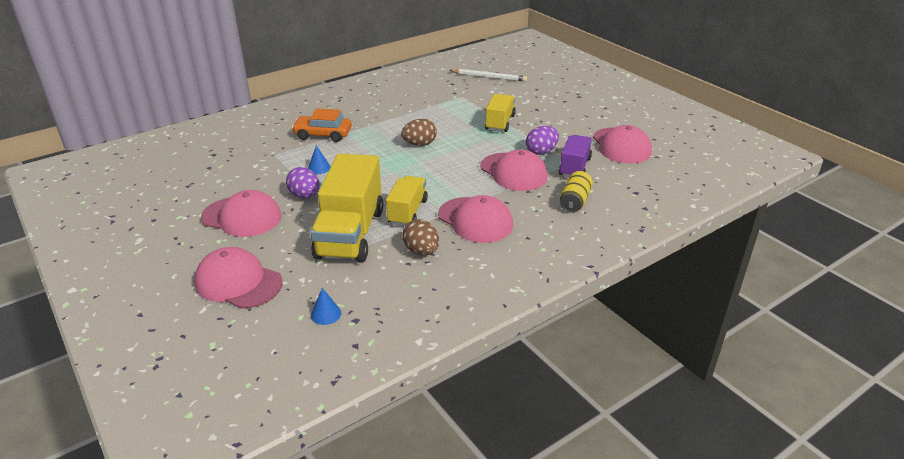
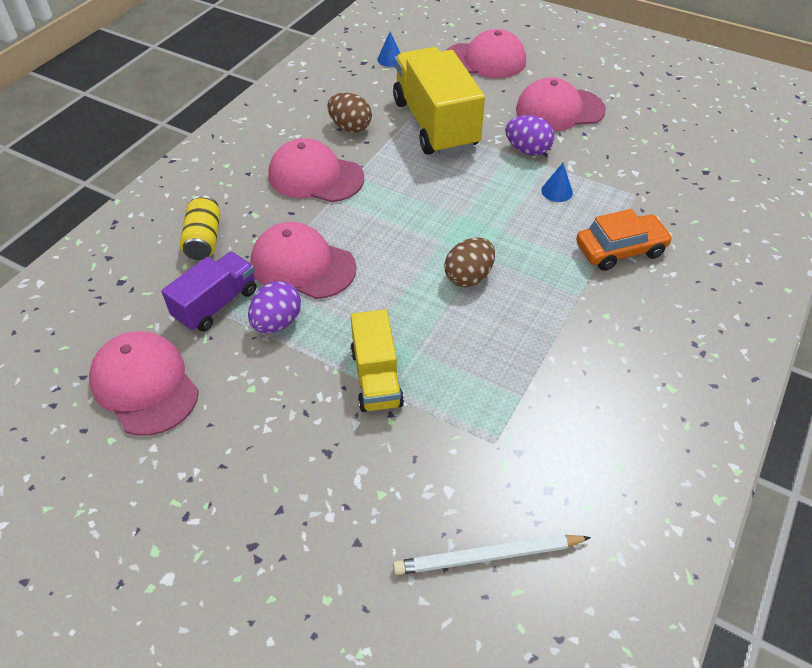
camera: 155 degrees right, 15 degrees up
(407, 212) = (397, 164): yellow truck -> none
(574, 167) = (216, 304): purple truck -> purple truck turned 135 degrees counterclockwise

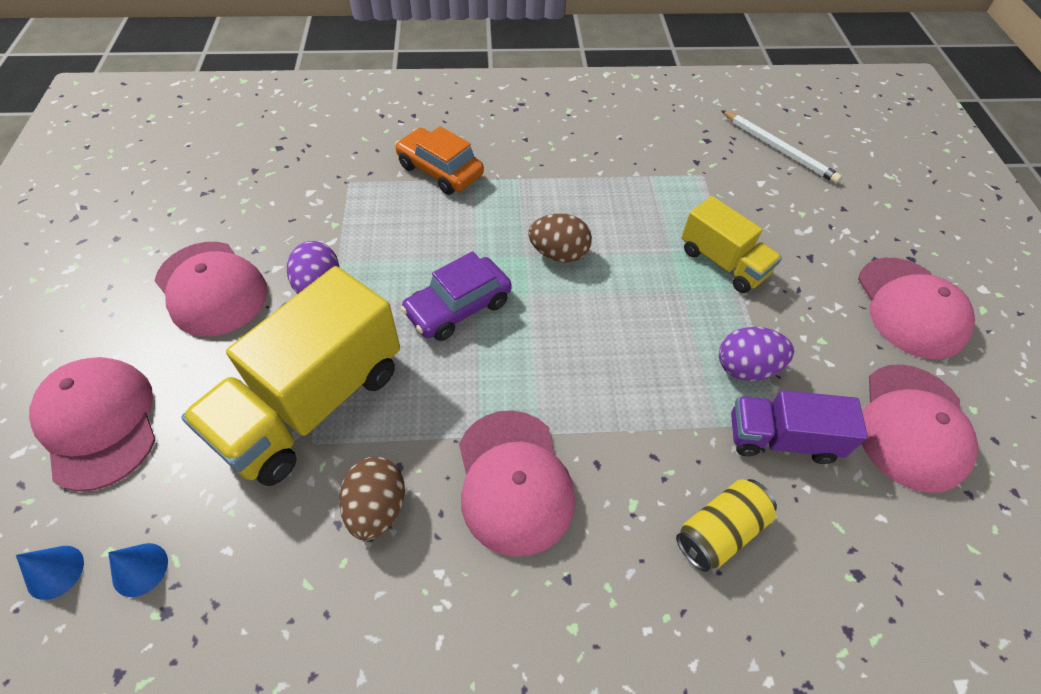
camera: 125 degrees left, 5 degrees up
(302, 265) = (662, 394): pink cap -> pink cap (910, 308)
(376, 377) = (723, 262): yellow truck -> yellow truck turned 90 degrees clockwise
(458, 203) = (458, 307): none -> purple car
(557, 191) = (382, 237): blue cone -> blue cone (55, 572)

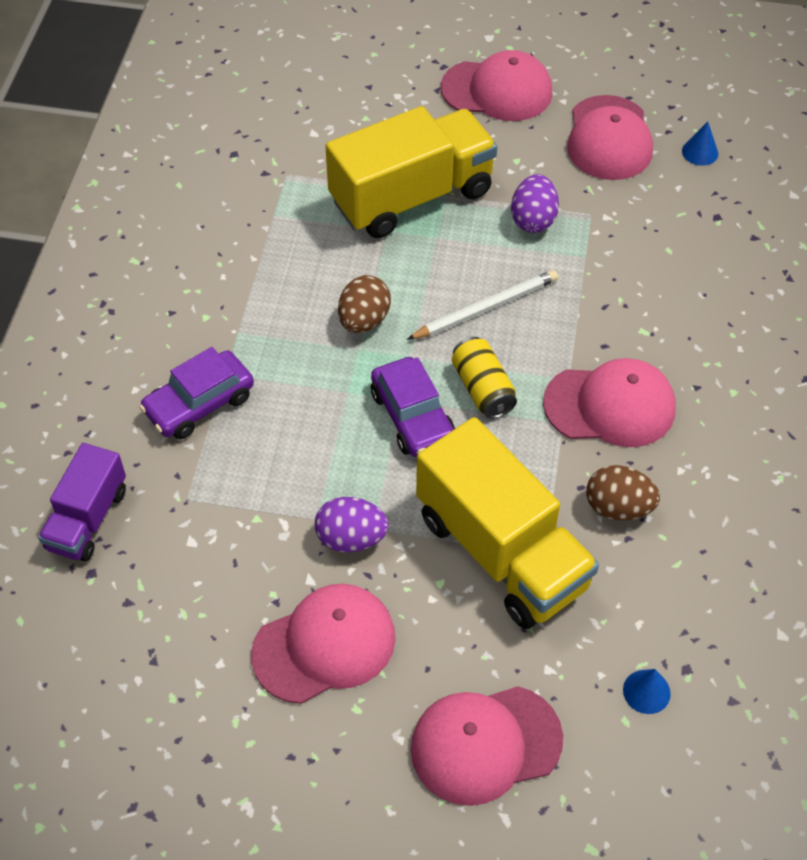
camera: 75 degrees left, 0 degrees up
(55, 572) = (639, 762): blue cone -> blue cone (700, 152)
(440, 170) = (199, 404): orange car -> purple car
(719, 531) = (674, 284): yellow can -> yellow can (482, 389)
(723, 262) = (411, 197): yellow truck -> yellow truck, size x1.77
(778, 149) = (269, 102): white pencil -> white pencil (485, 308)
(781, 438) = (604, 220): purple truck -> purple truck (87, 519)
(912, 427) = (609, 138): pink cap -> pink cap turned 60 degrees clockwise

